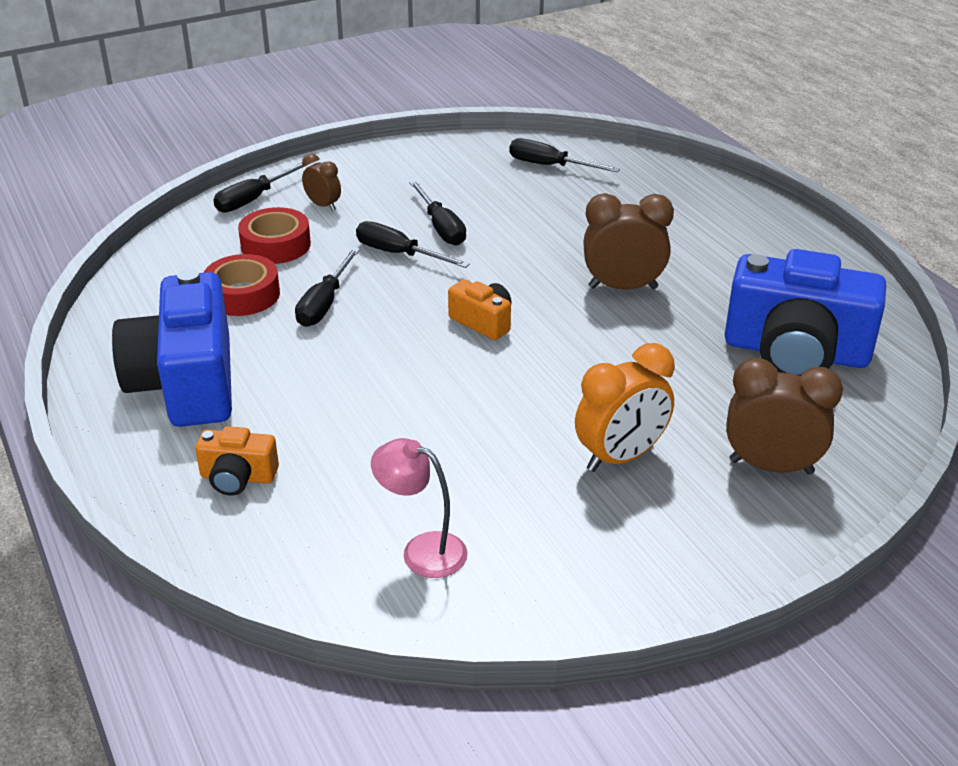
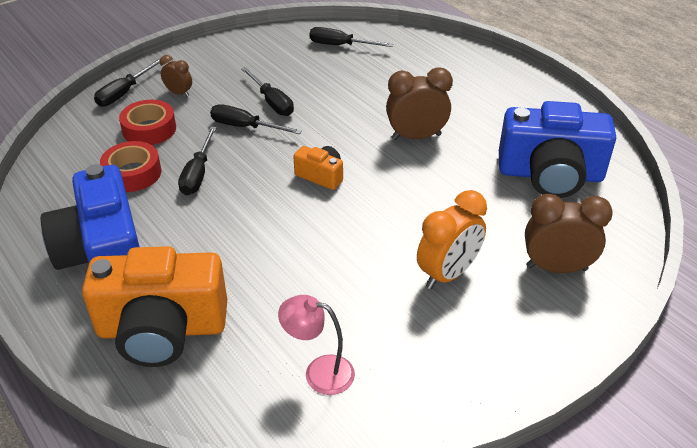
camera: 10 degrees left, 5 degrees up
(238, 477) = (162, 329): orange camera -> orange camera, size x2.16

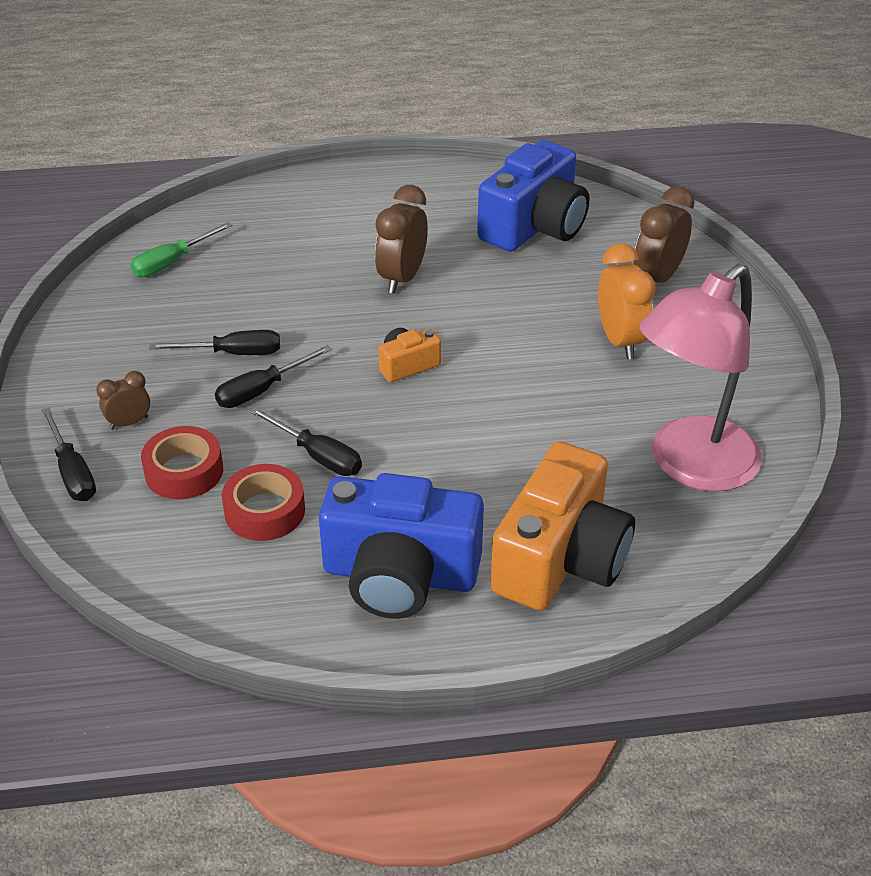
camera: 60 degrees left, 0 degrees up
(319, 372) = (690, 466): pink lamp -> pink lamp, size x2.12
(340, 45) = (172, 262): black screwdriver -> green screwdriver

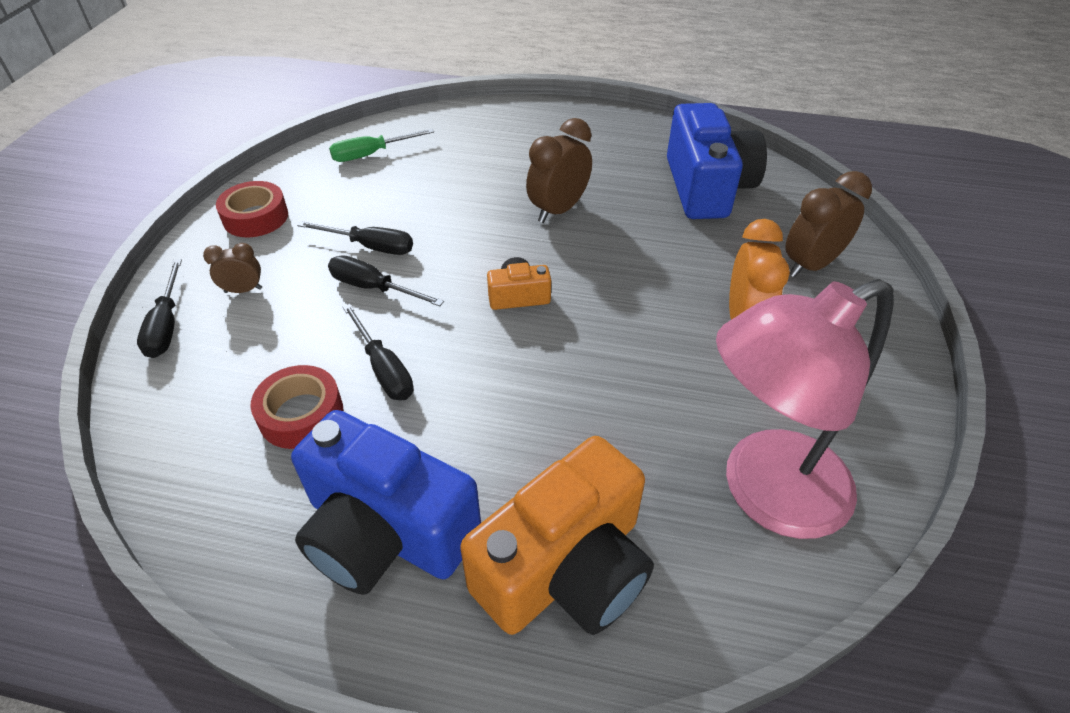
camera: 20 degrees right, 5 degrees up
(184, 471) = (257, 351): red tape -> red tape (255, 217)
(262, 390) = (373, 288): black screwdriver -> black screwdriver turned 45 degrees clockwise
(534, 226) = (707, 187): blue camera -> blue camera turned 60 degrees counterclockwise

